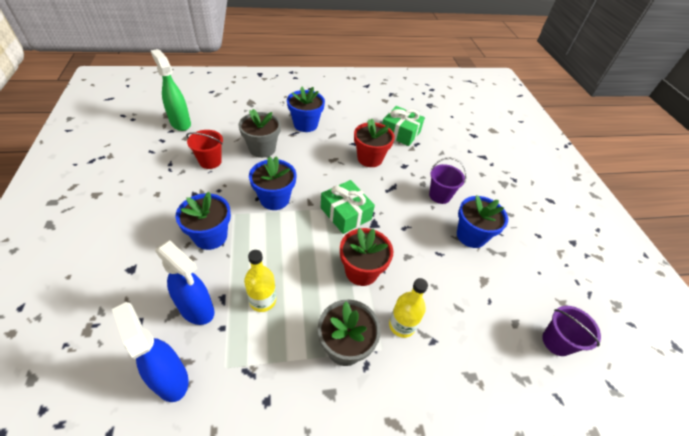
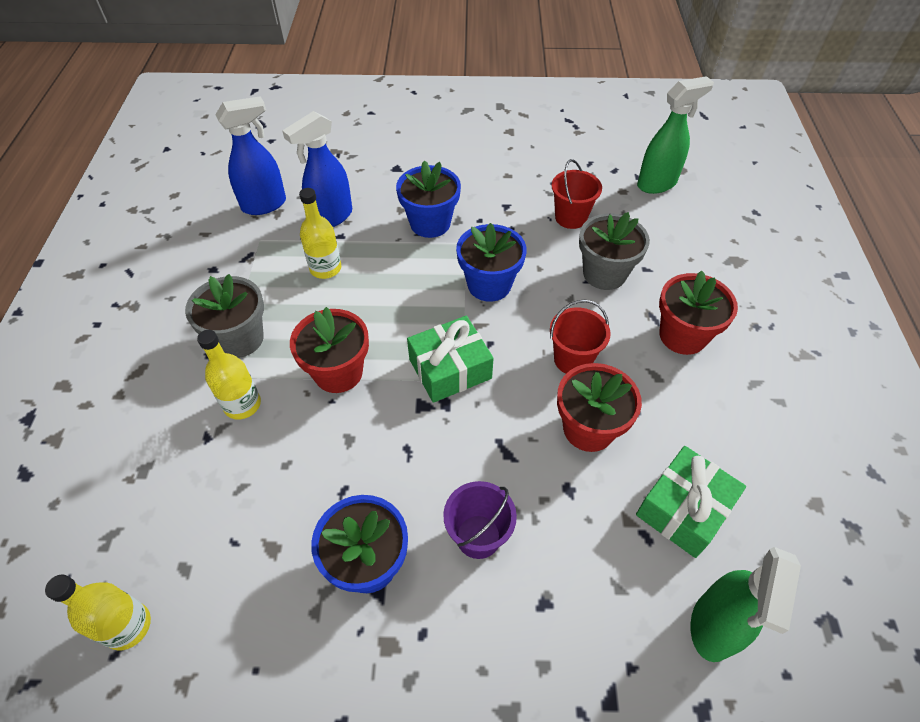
camera: 105 degrees right, 5 degrees up
(305, 124) = (682, 336): blue flower pot -> red flower pot
(328, 163) = (572, 359): none -> red bucket
(444, 130) = (713, 627): none -> green spray bottle
(556, 342) = (128, 626): purple bucket -> yellow bottle

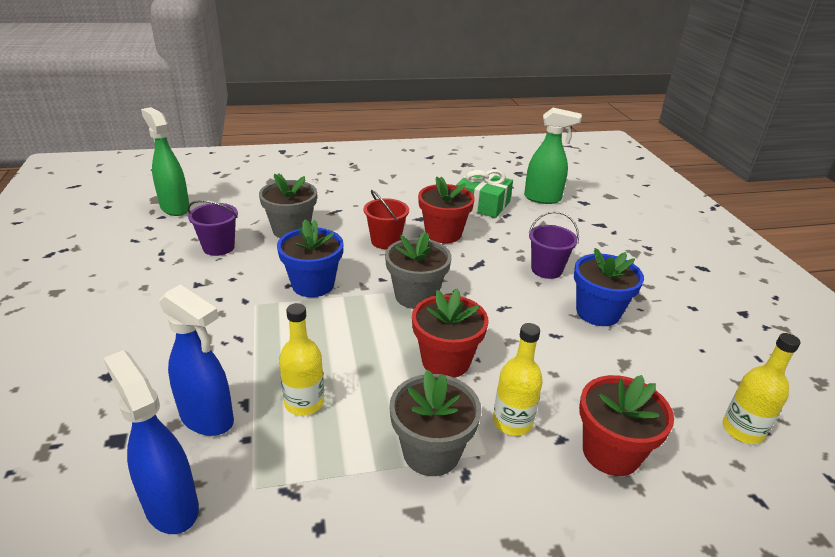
camera: 105 degrees left, 20 degrees down
(430, 223) = (223, 331): blue flower pot -> none
(450, 369) = (416, 296): green gift -> grey flower pot
(570, 217) = (218, 247): red bucket -> purple bucket
(682, 336) = (350, 201): red flower pot -> red flower pot (611, 452)

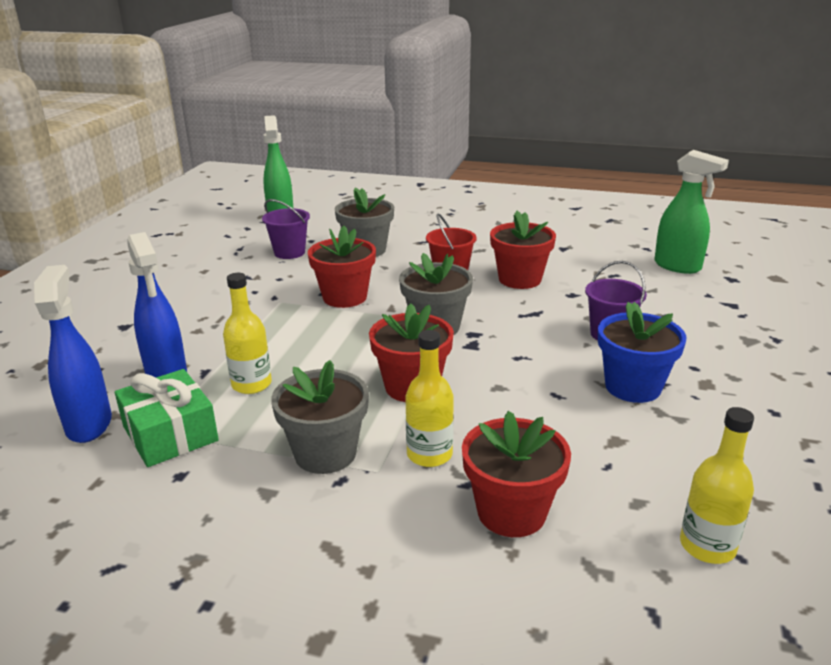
camera: 30 degrees right, 5 degrees down
(313, 285) = (345, 297): blue flower pot -> red flower pot
(482, 204) = (593, 260): green gift -> green gift (170, 434)

